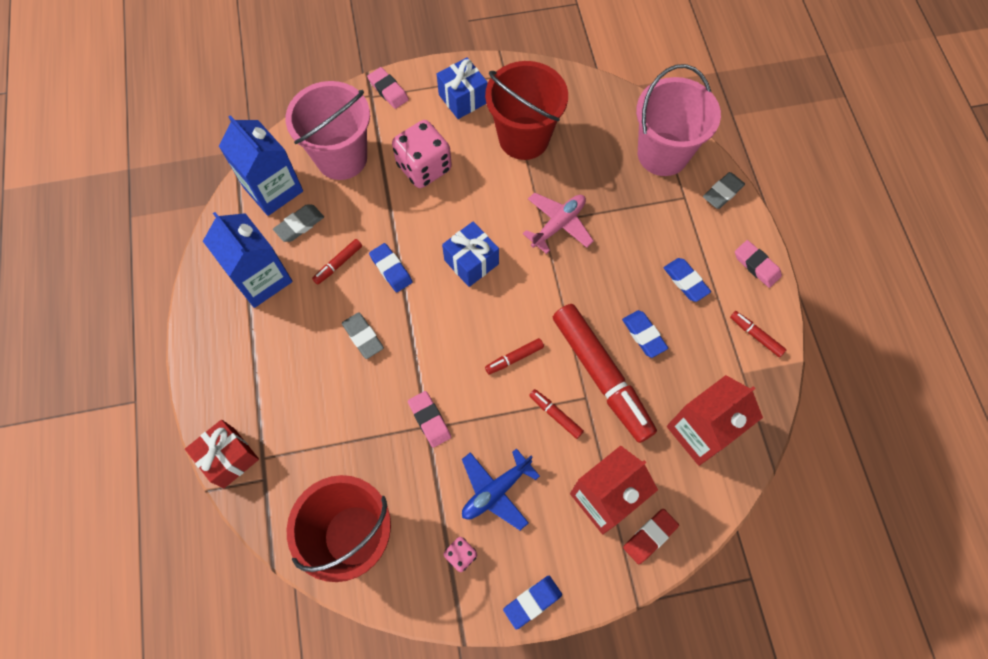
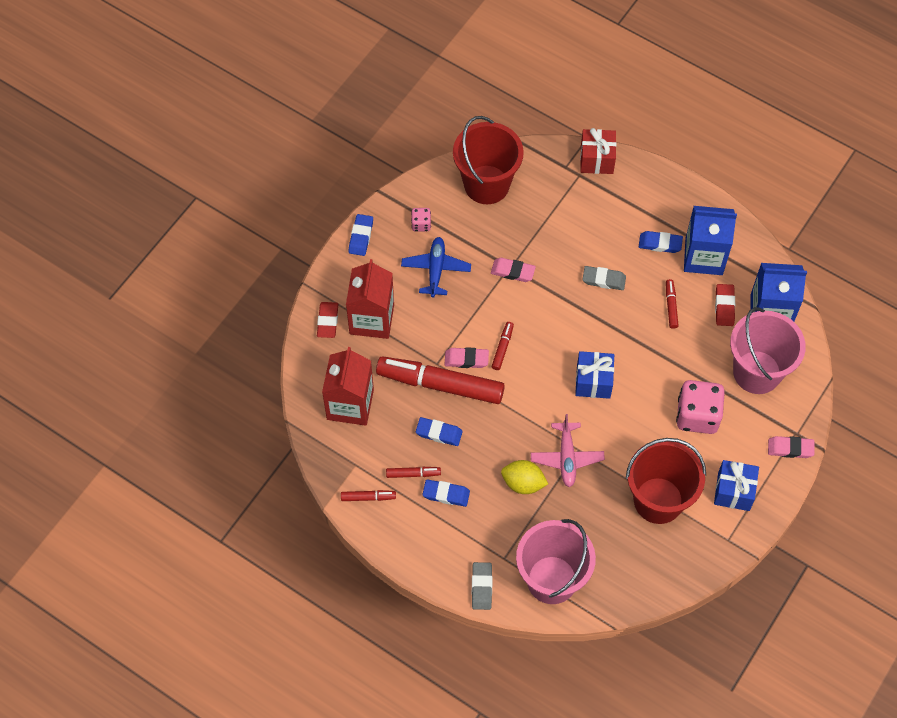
camera: 135 degrees right, 5 degrees down
(299, 225) = (724, 306): grey eraser -> red eraser
(391, 269) = (636, 332): blue eraser -> blue eraser (660, 244)
(555, 415) = (444, 338): red marker -> red marker (413, 474)
(613, 236) = (523, 483): none -> yellow lemon
(756, 265) = (409, 549): pink eraser -> pink eraser (466, 359)

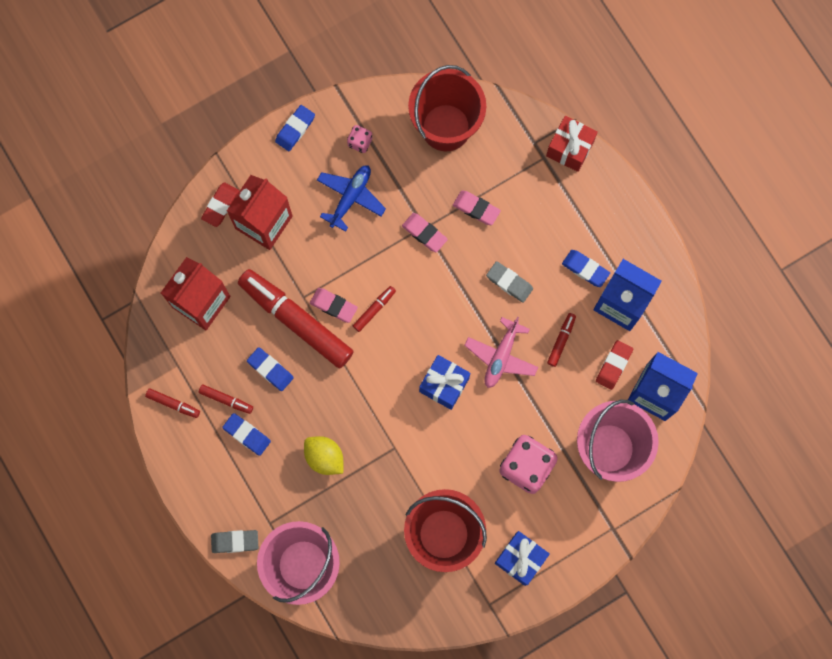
camera: 25 degrees right, 15 degrees up
(481, 587) = (235, 541): grey eraser -> grey eraser turned 60 degrees clockwise
(567, 457) = (379, 451): pink plane -> pink plane (501, 356)
(790, 448) = (598, 542): pink eraser -> pink eraser (476, 209)

